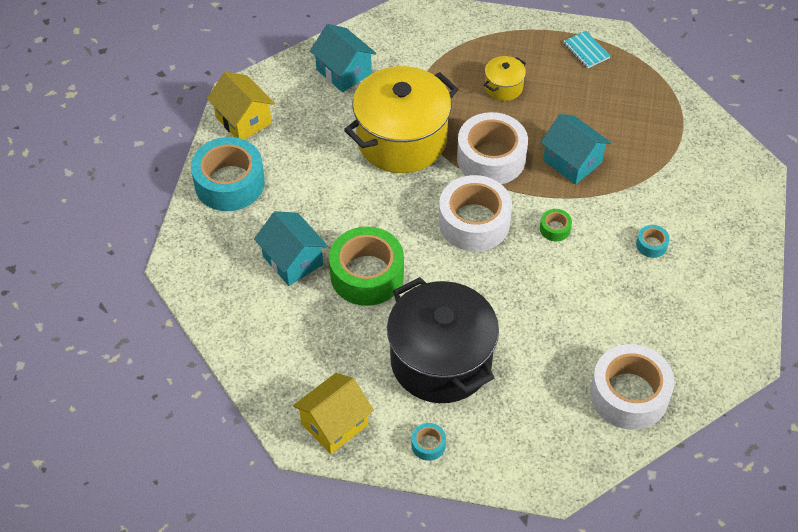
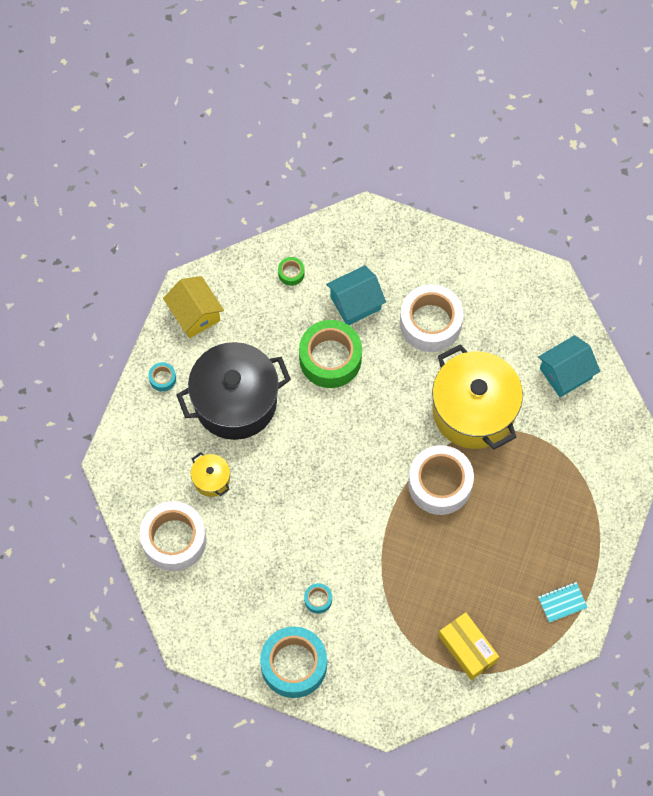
camera: 100 degrees right, 15 degrees up
(229, 183) = (447, 262): turquoise tape -> turquoise tape (294, 665)
(243, 120) = (518, 281): yellow house -> none
(474, 222) = (369, 454): white tape -> white tape (430, 323)
(503, 87) = (525, 513): yellow pot -> yellow pot (211, 479)
(555, 229) = (350, 521): green tape -> green tape (291, 273)
(572, 161) = (424, 555): turquoise house -> none
(658, 115) = (467, 648): none -> yellow box

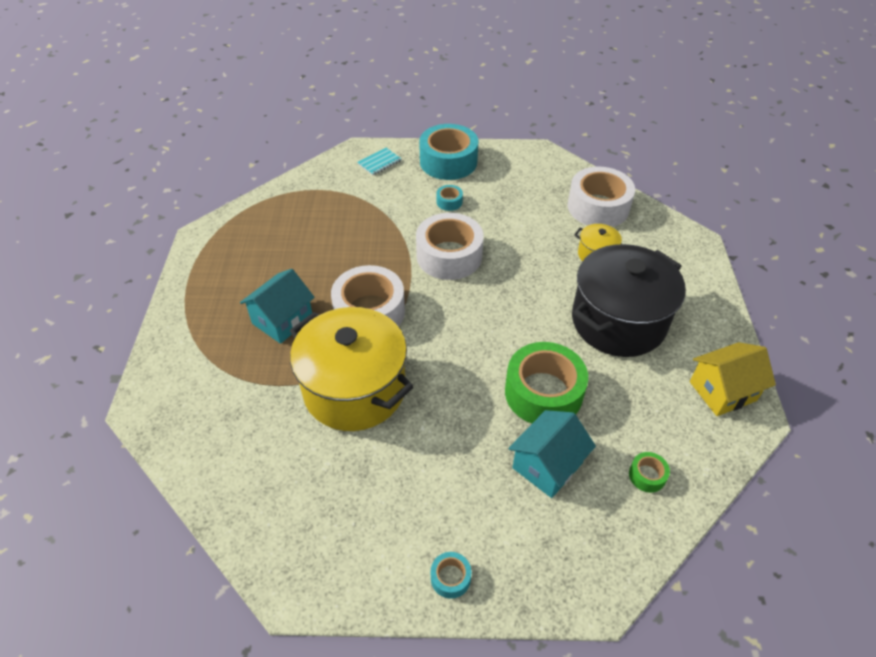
camera: 160 degrees right, 20 degrees down
(162, 378) = (705, 320): turquoise tape -> turquoise tape (450, 578)
(195, 314) = (722, 391): yellow house -> yellow house turned 60 degrees counterclockwise
(430, 323) = (442, 472): white tape -> white tape (449, 256)
(467, 648) = (302, 204): yellow box -> none
(562, 602) = (218, 254): turquoise notebook -> turquoise notebook (379, 162)
(565, 373) = (248, 465): turquoise house -> turquoise house (282, 320)

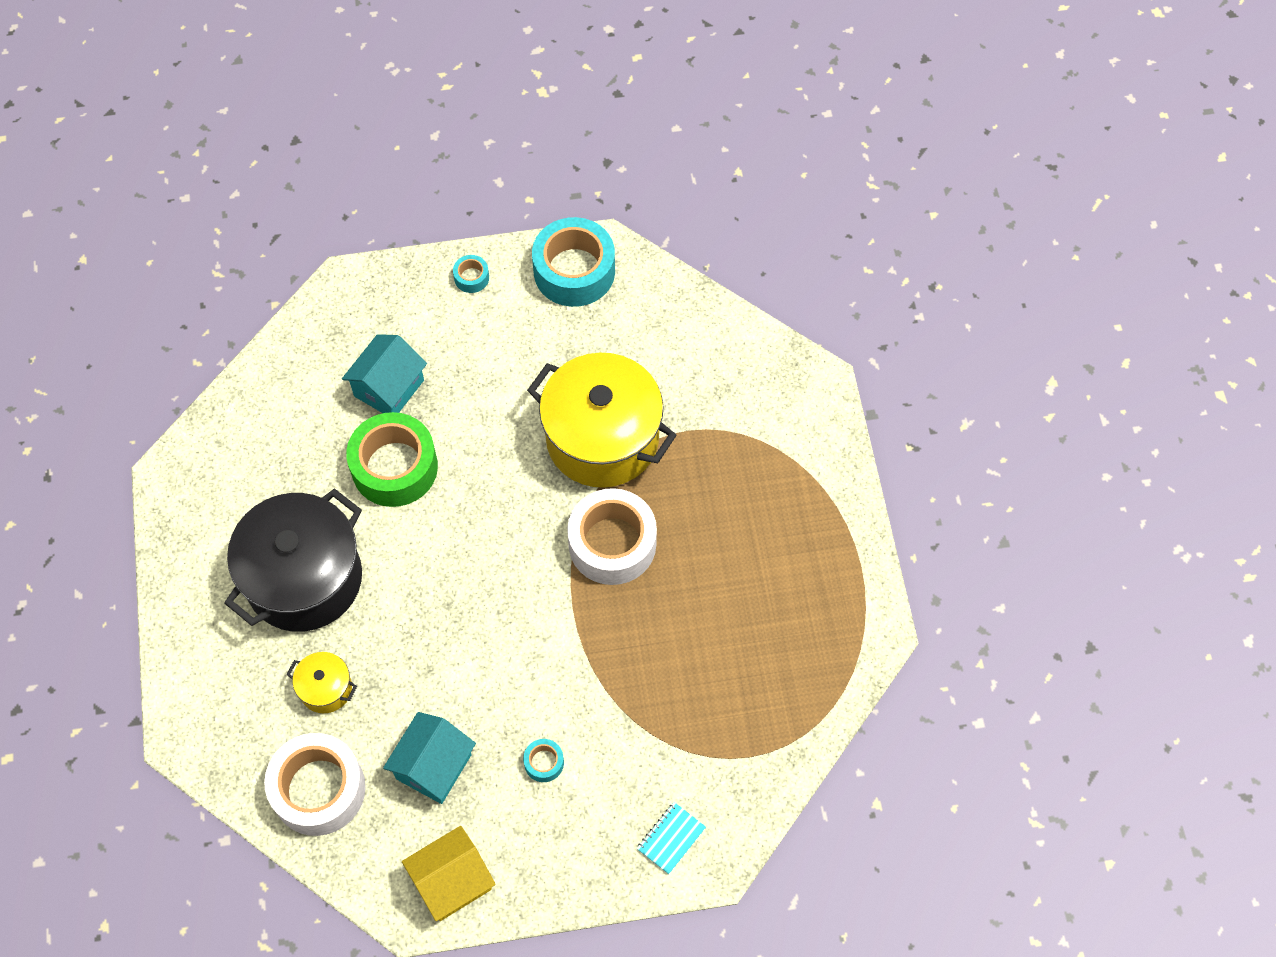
camera: 170 degrees right, 15 degrees up
(282, 320) = (714, 514): turquoise house -> turquoise house (433, 766)
(448, 161) = (560, 861): turquoise tape -> turquoise tape (574, 271)
(449, 256) = (528, 653): white tape -> none
(647, 475) = (290, 393): green tape -> none
(722, 391) = (195, 501): yellow house -> yellow house (452, 881)

